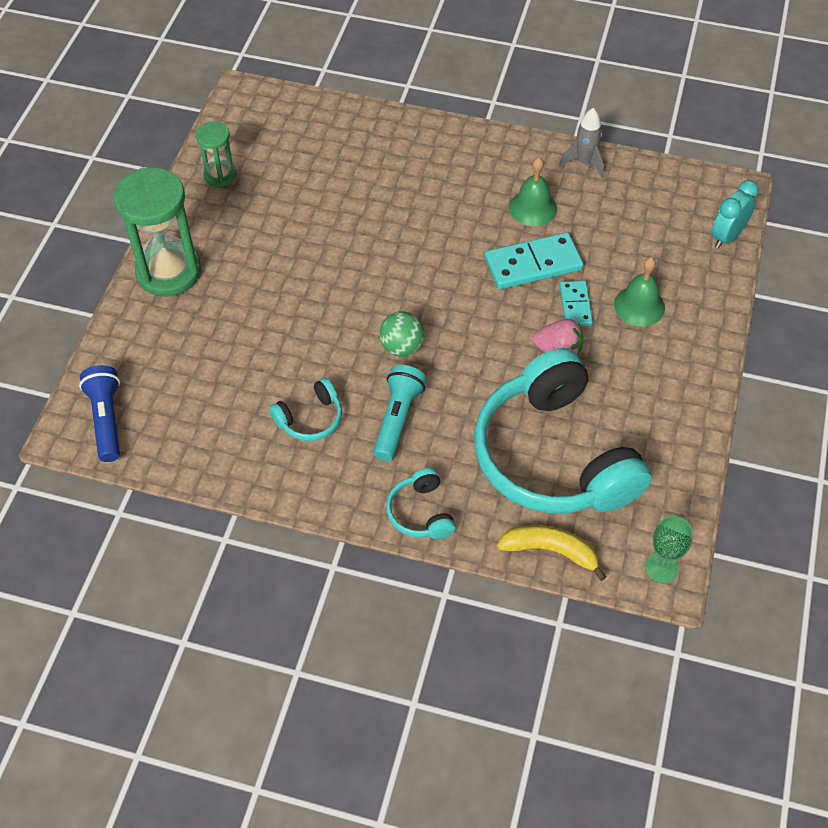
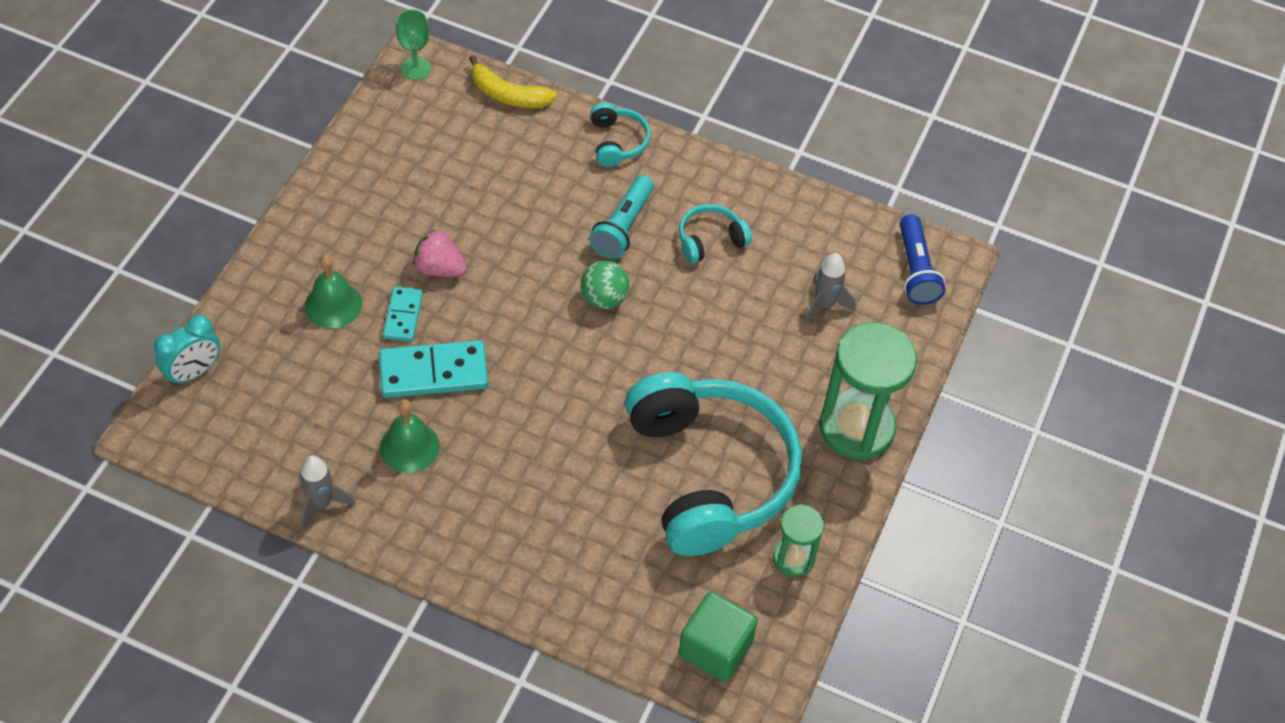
camera: 175 degrees left, 0 degrees up
(196, 372) = (824, 304): none -> grey rocket
(274, 115) = (715, 648): none -> green cube
(554, 456) = (479, 170): turquoise headphones -> turquoise headphones (709, 474)

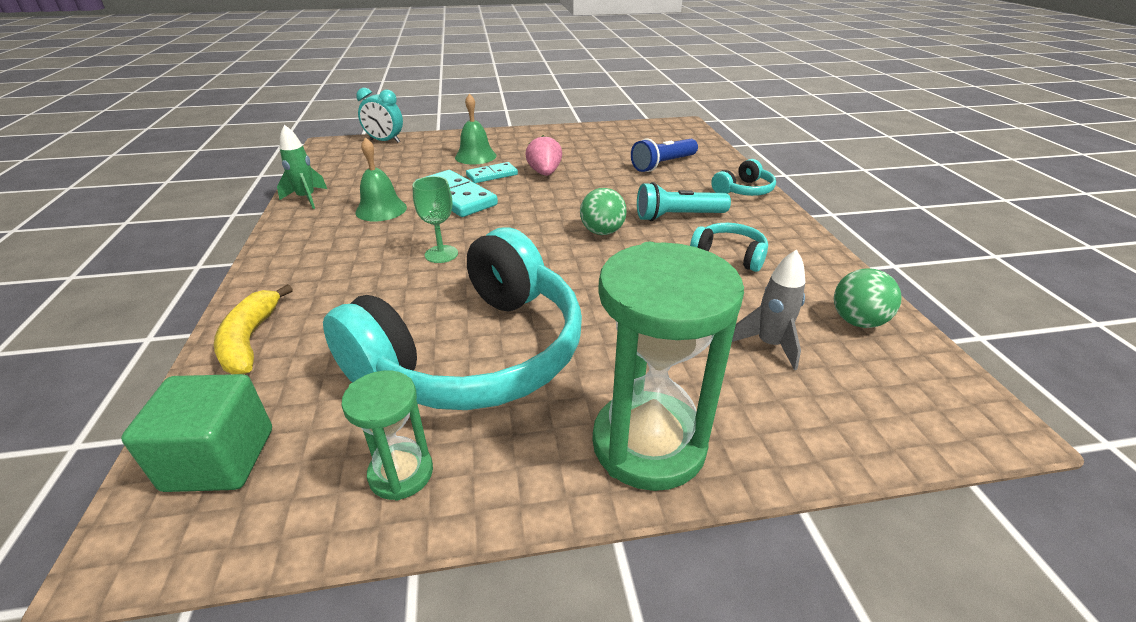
camera: 60 degrees right, 20 degrees down
(321, 504) = (307, 198): grey rocket -> green rocket
(416, 69) = (676, 126): green goblet -> green goblet (441, 254)
(508, 95) = (709, 150): yellow banana -> yellow banana (250, 340)
(840, 237) = (857, 321): none -> green ball
(915, 270) = (919, 394): blue flashlight -> blue flashlight (663, 164)

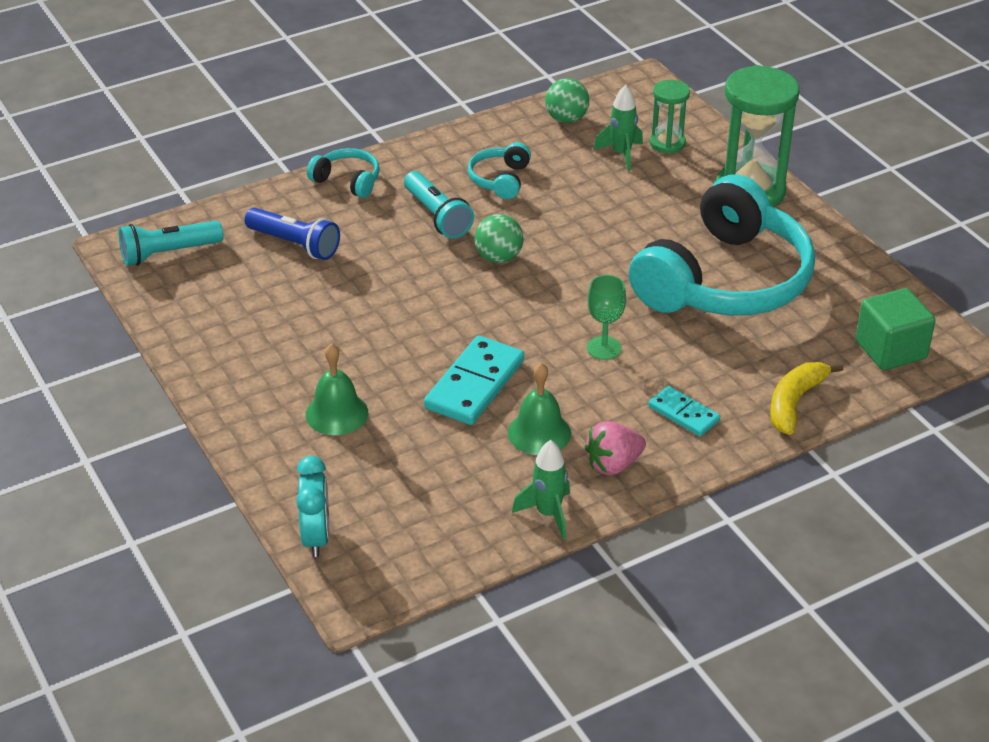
camera: 110 degrees left, 5 degrees up
(250, 340) = (795, 402): yellow banana -> yellow banana turned 150 degrees clockwise
(401, 473) = (841, 274): green hourglass -> green hourglass (667, 143)
(474, 354) = (724, 280): turquoise headphones -> turquoise headphones turned 105 degrees clockwise
(492, 175) = (395, 376): turquoise domino -> turquoise domino (683, 414)
(544, 173) = (367, 333): pink strawberry -> pink strawberry (613, 464)
(671, 133) = (168, 253): none -> turquoise flashlight
(769, 345) = (621, 154): grey rocket -> green rocket

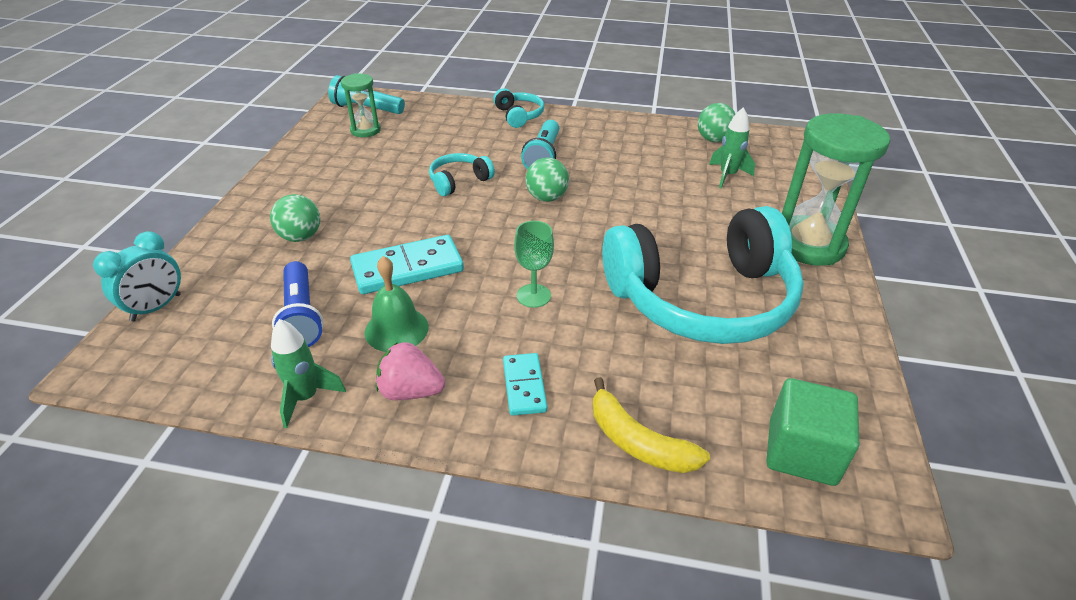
camera: 40 degrees right, 0 degrees up
(294, 244) = (436, 134): blue flashlight -> blue flashlight (301, 316)
(337, 413) = (300, 237): green bell -> green ball
(500, 179) = (616, 154): turquoise headphones -> turquoise headphones (459, 181)
(667, 143) = (774, 184): green hourglass -> green hourglass (365, 130)
(795, 402) = (637, 442): yellow banana -> yellow banana turned 120 degrees counterclockwise

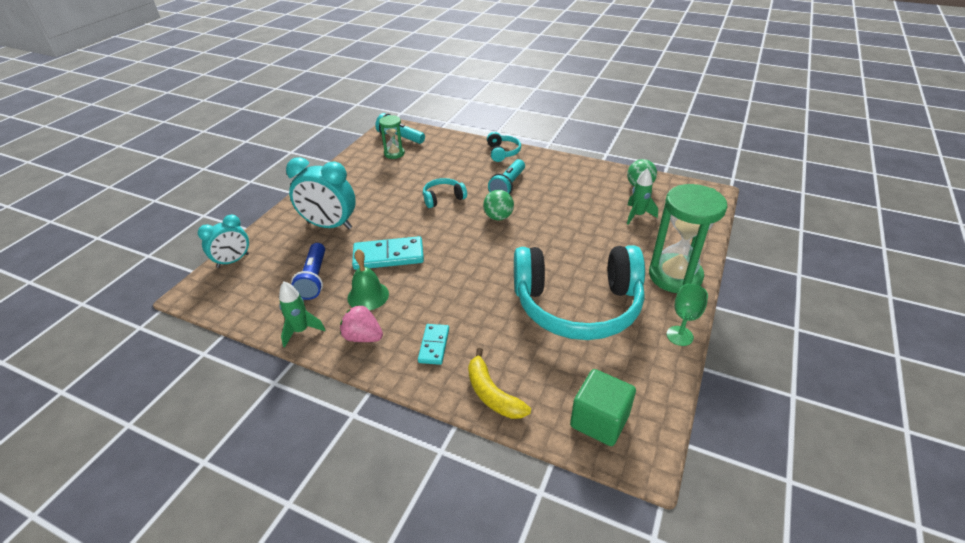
camera: 15 degrees right, 0 degrees up
(300, 237) = (329, 225): green ball -> turquoise clock
(533, 296) = (463, 286): green goblet -> green goblet (679, 336)

